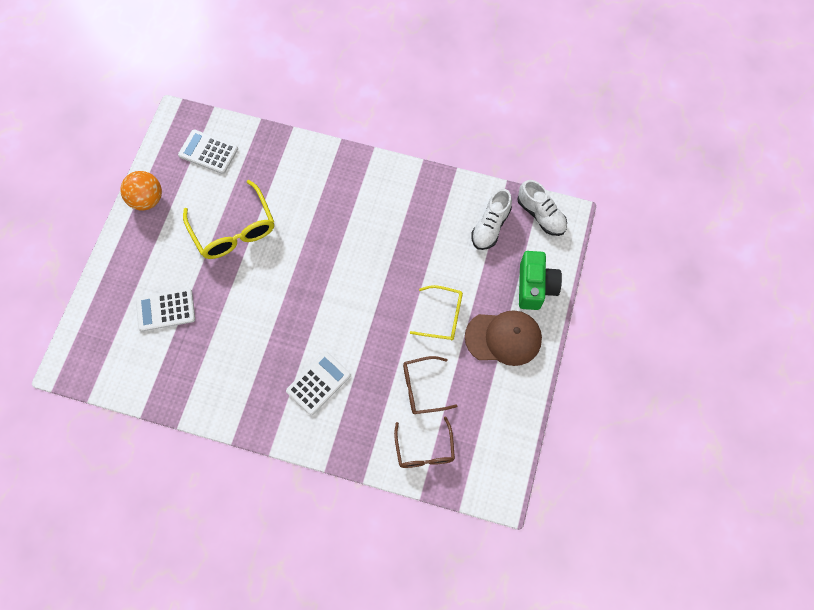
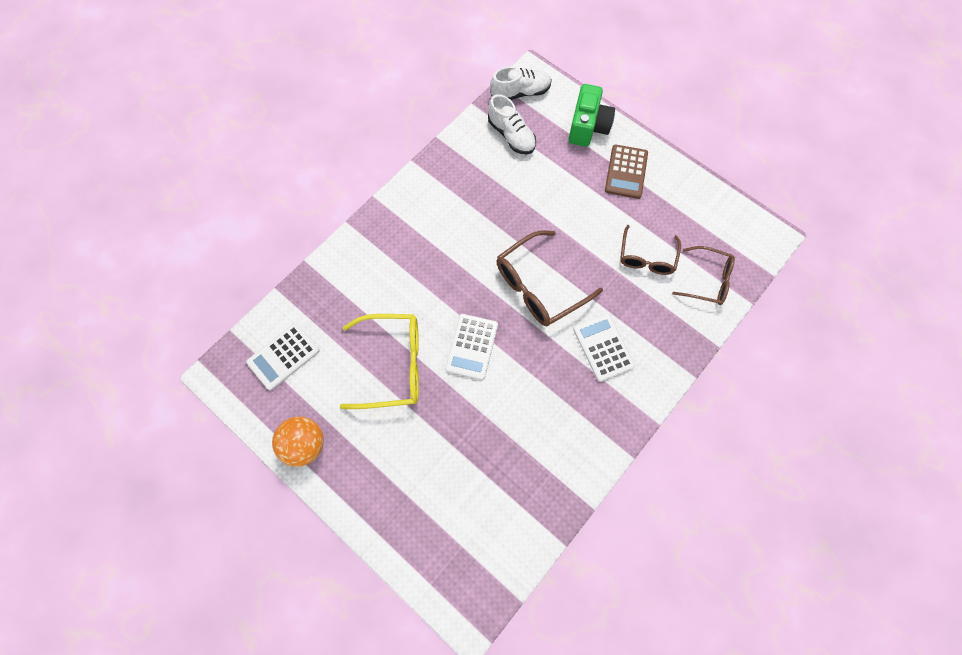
camera: 65 degrees left, 0 degrees up
(165, 310) = (452, 472): white calculator -> white calculator (472, 347)
(351, 309) = (539, 286): none -> brown glasses
(443, 316) = (583, 211): yellow glasses -> none
(503, 338) = (626, 172): brown cap -> brown calculator
(535, 286) = (588, 127): green camera -> green camera turned 75 degrees clockwise

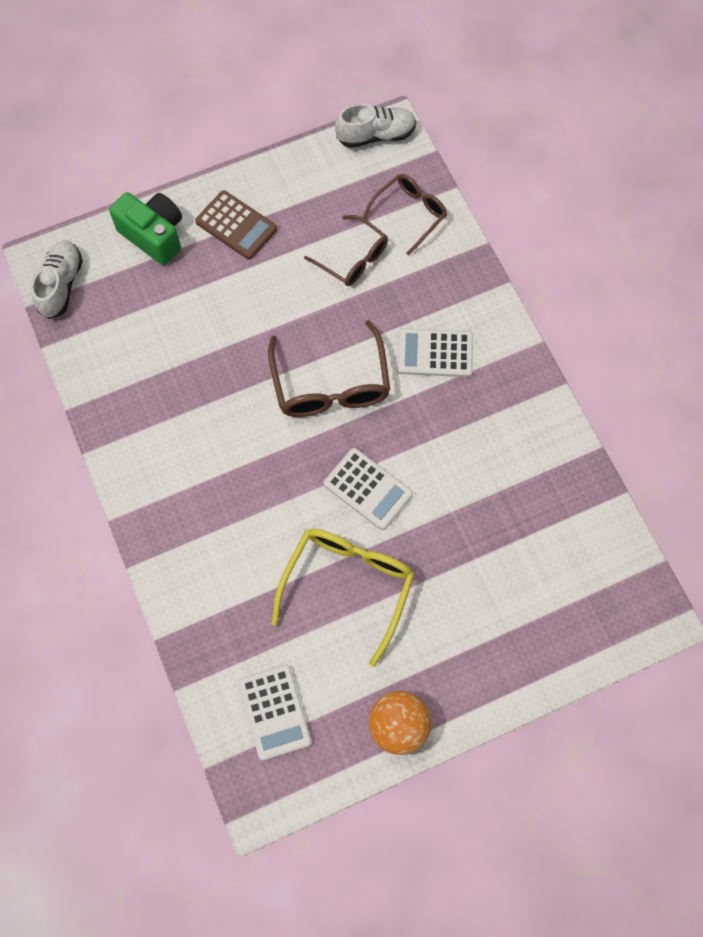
camera: 65 degrees left, 0 degrees up
(511, 135) = (116, 323): white shoe -> white shoe (376, 135)

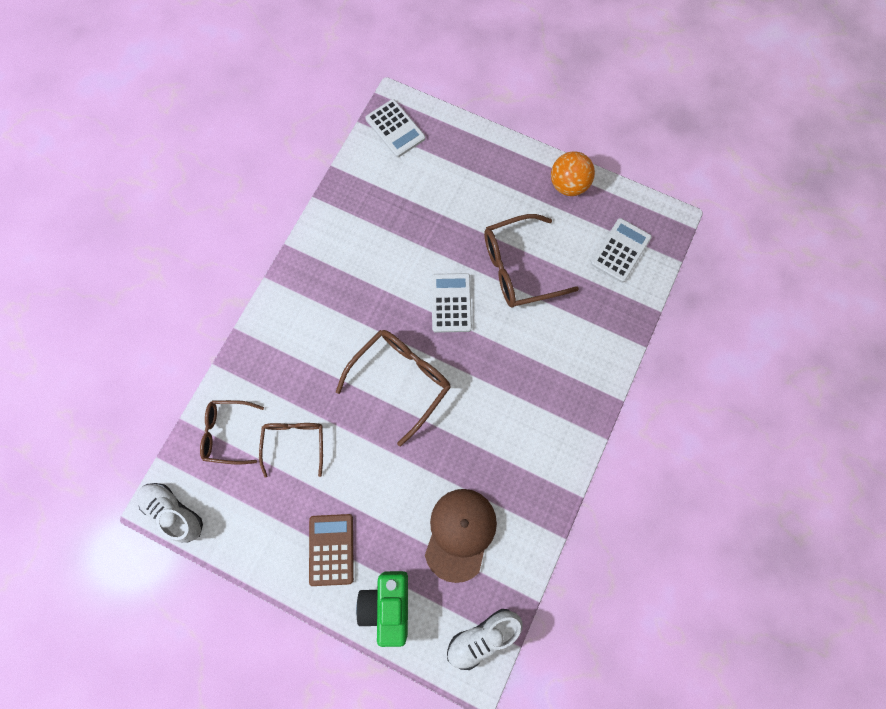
camera: 130 degrees left, 5 degrees up
(153, 330) = (460, 533): none -> brown cap
(348, 585) = (518, 268): yellow glasses -> brown glasses
(434, 353) = (326, 334): white calculator -> white calculator (395, 128)

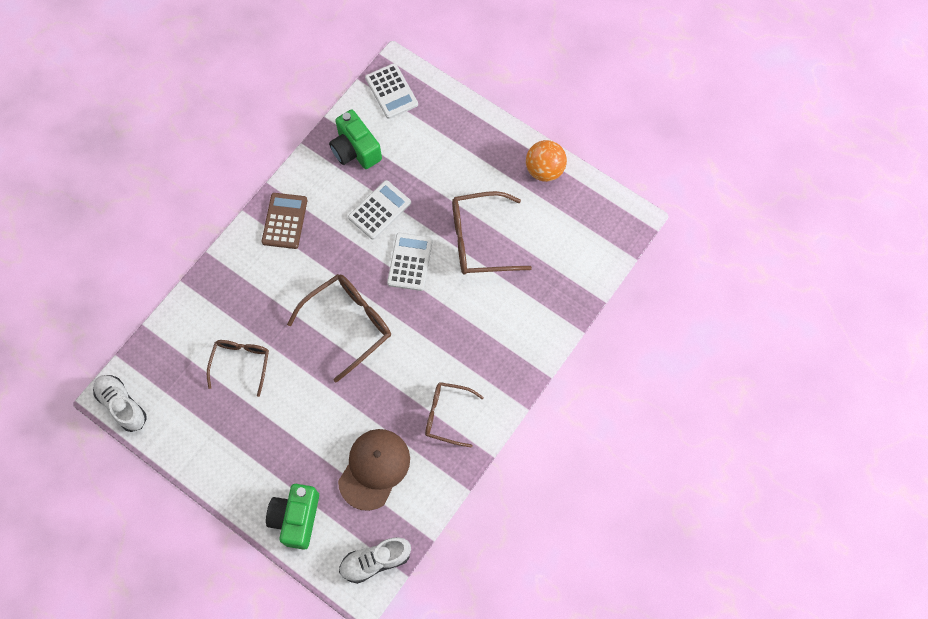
camera: 10 degrees right, 5 degrees down
(227, 433) = (182, 344): brown glasses -> brown glasses (447, 415)
(331, 549) = (255, 462): brown calculator -> brown calculator (284, 221)
(370, 195) = (355, 150): none -> green camera
(620, 250) = (580, 239): white calculator -> white calculator (379, 210)

